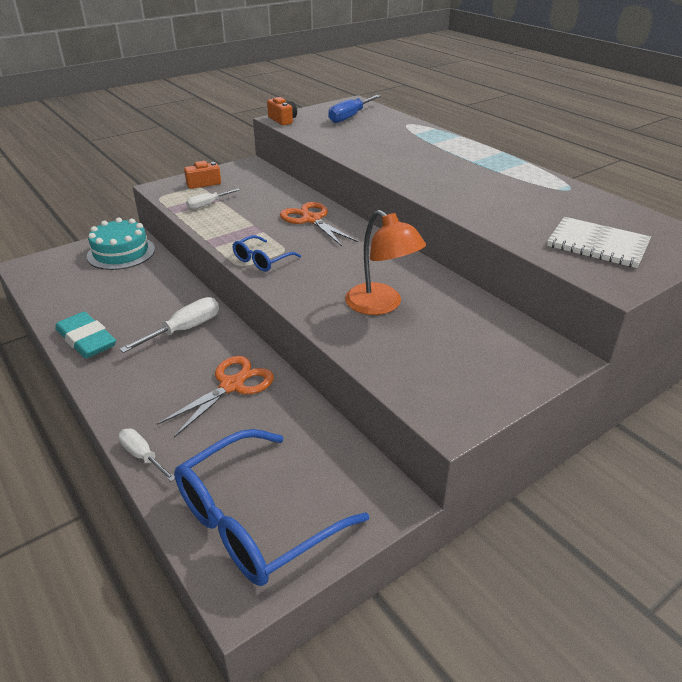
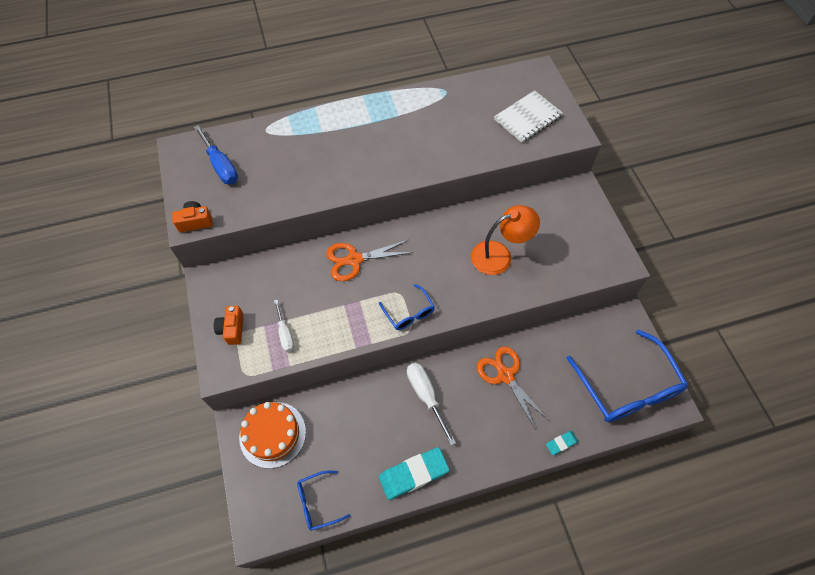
camera: 70 degrees left, 25 degrees up
(53, 290) = (318, 502): none -> blue glasses
(121, 253) = (272, 434): turquoise cake -> orange cake
(143, 456) = (561, 443): white screwdriver -> turquoise eraser

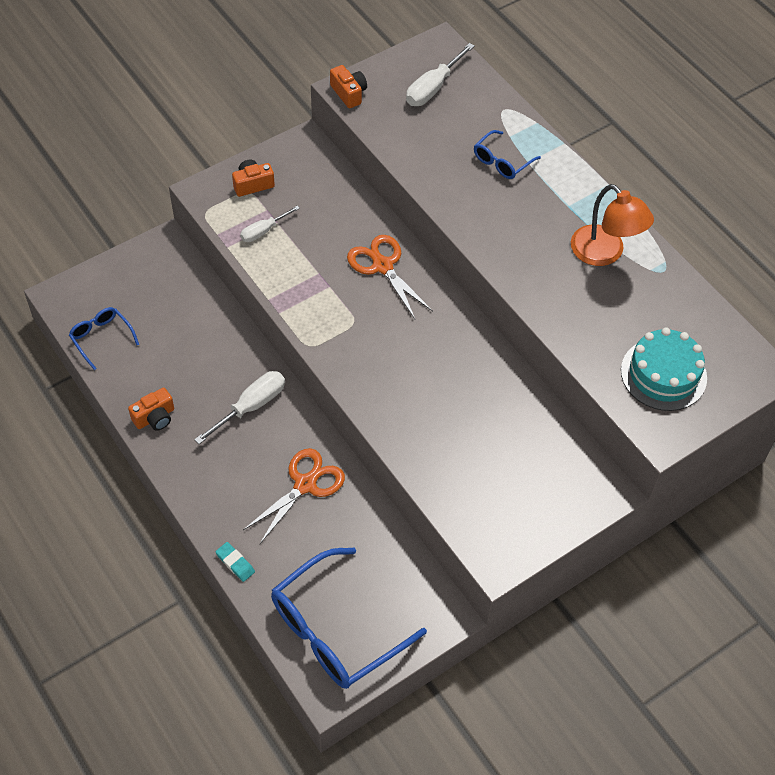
camera: 70 degrees right, 5 degrees down
(221, 165) = (433, 88): blue screwdriver -> white screwdriver
(272, 434) = (162, 276): orange cake -> none
(409, 313) = (331, 338): blue glasses -> blue glasses (502, 161)
(413, 474) = (155, 417): turquoise eraser -> orange camera
(499, 255) = (450, 415): orange lamp -> orange lamp (604, 253)
(528, 118) = (663, 374): white notebook -> turquoise cake

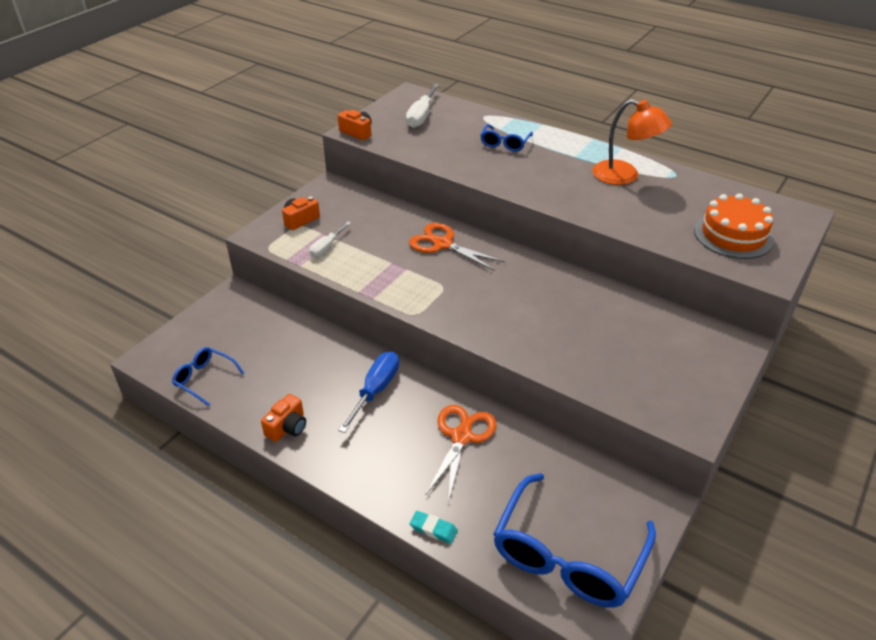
camera: 20 degrees left, 15 degrees down
(250, 407) = (375, 390): white screwdriver -> blue screwdriver
(663, 374) = (733, 235): turquoise cake -> orange cake

